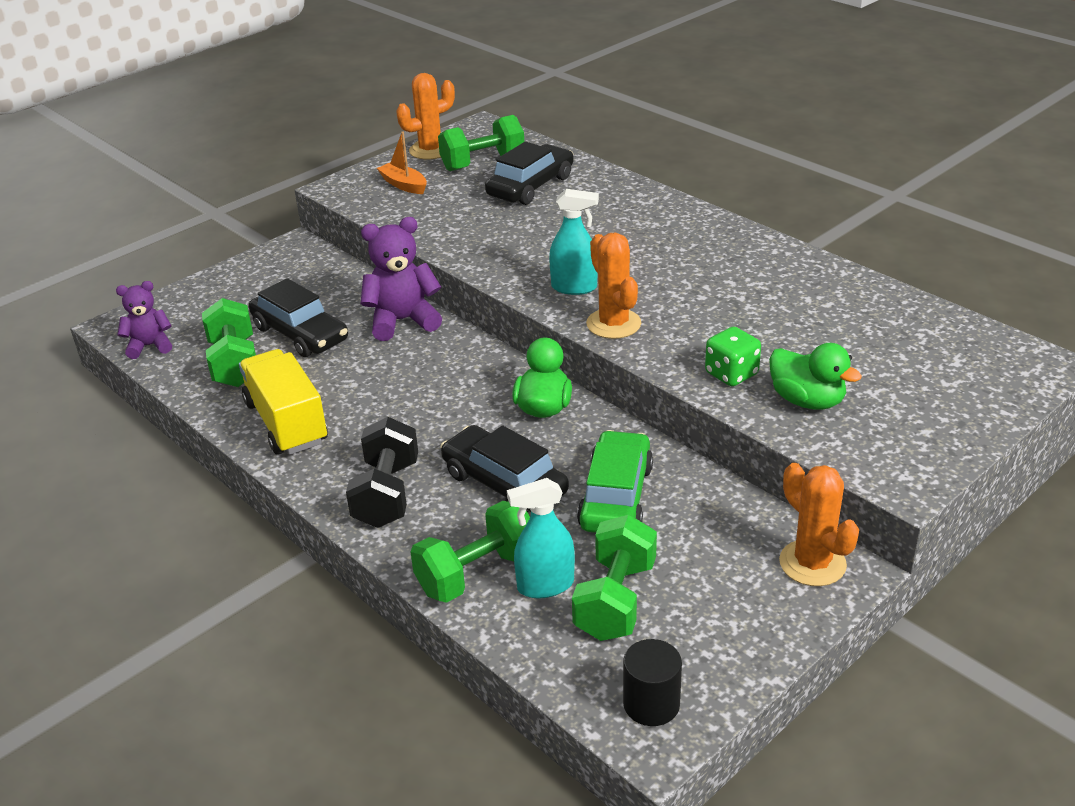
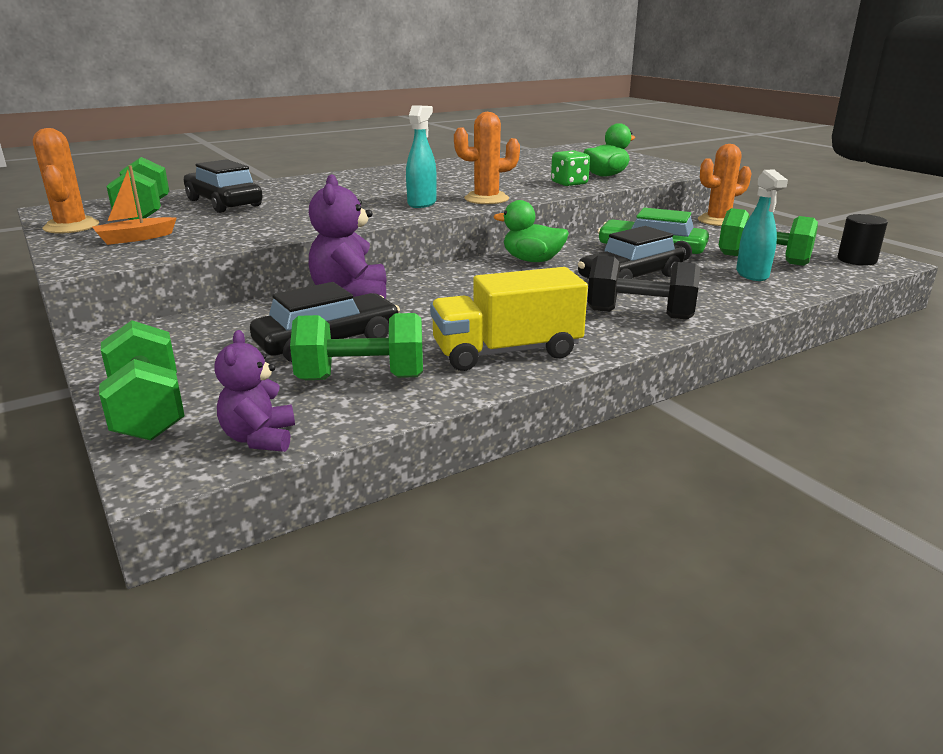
camera: 80 degrees left, 10 degrees down
(477, 574) = (743, 291): green dumbbell -> green dumbbell (149, 411)

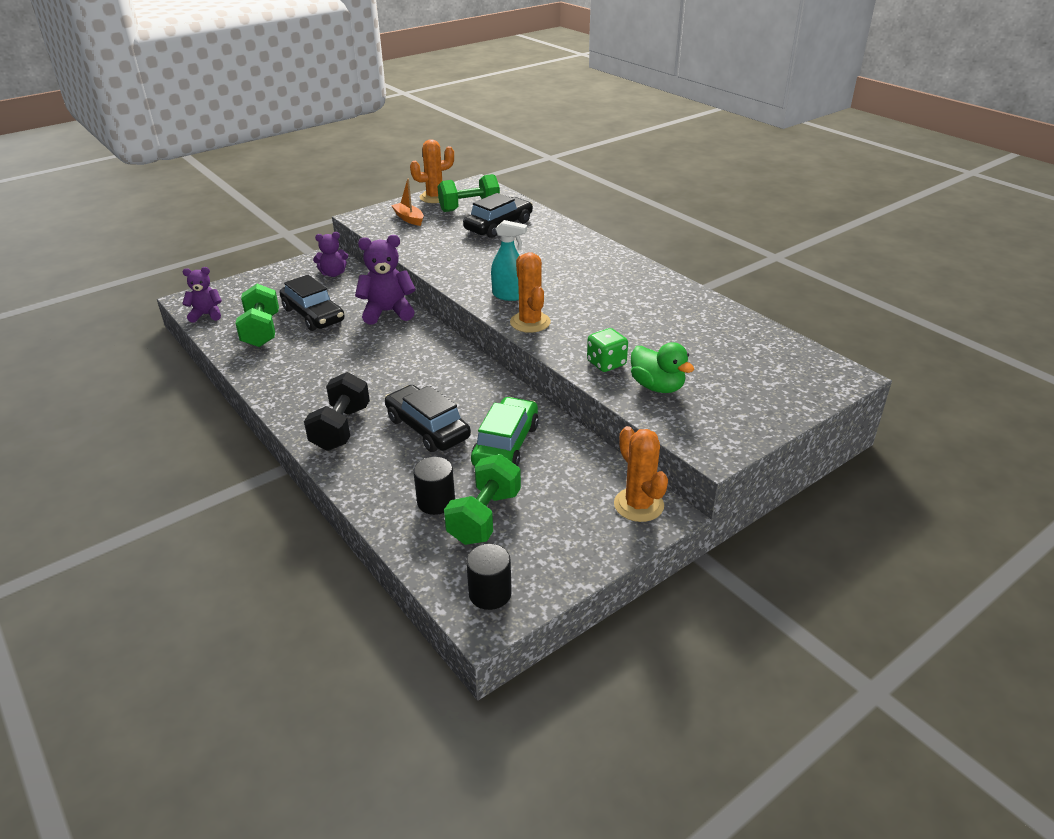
camera: 85 degrees right, 10 degrees up
(149, 411) = (242, 285): green dumbbell -> none
(186, 333) = (333, 274): none -> purple teddy bear
(507, 352) = (285, 374): yellow truck -> none
(532, 260) = (471, 379): green duck -> none
(752, 274) = (436, 502): turquoise spray bottle -> black cylinder

